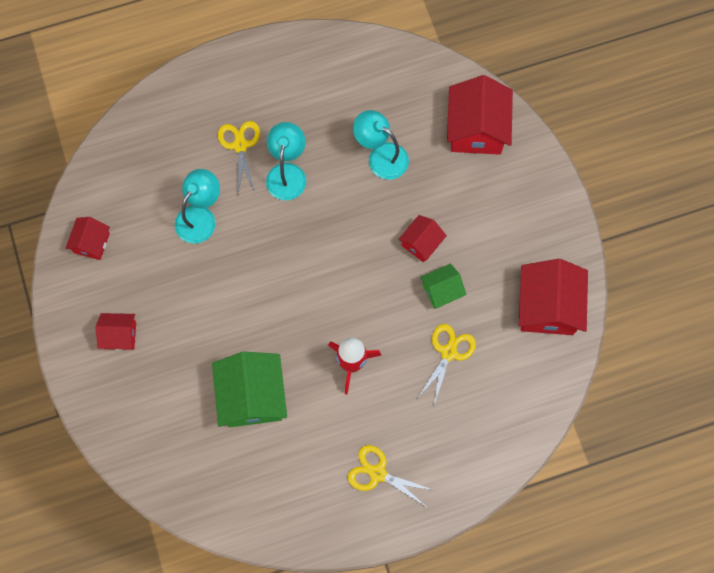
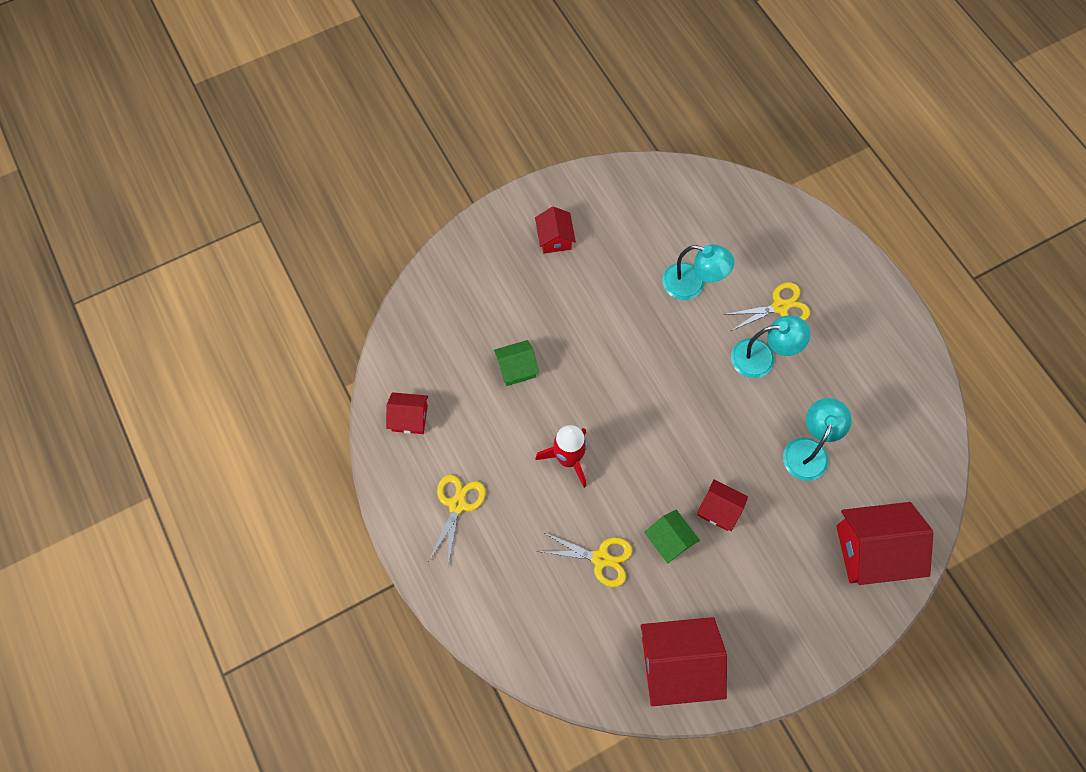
camera: 80 degrees right, 5 degrees down
(92, 243) = (641, 195): red house -> red house (410, 418)
(252, 396) = (516, 368): green house -> green house, size x0.55

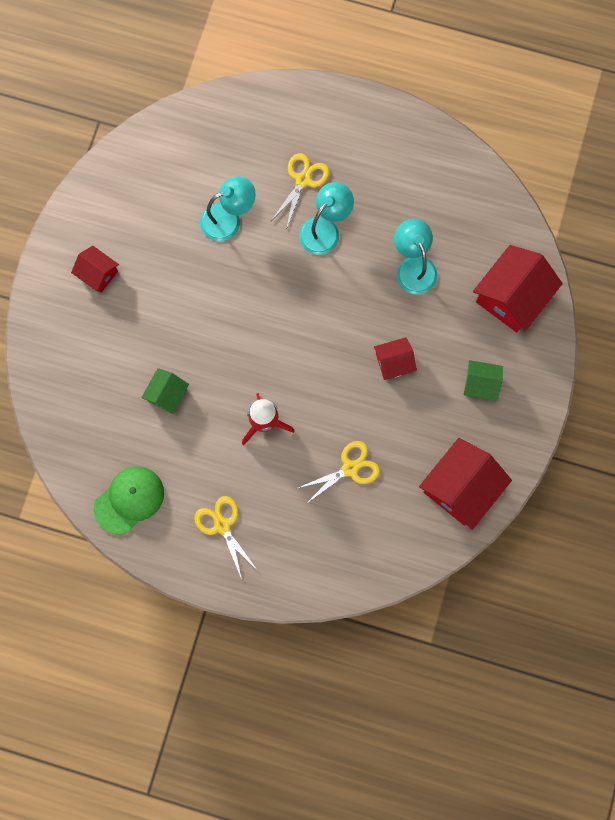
camera: 45 degrees left, 10 degrees up
(410, 418) = (129, 500): red house -> green cap
(669, 540) = (381, 413): green house -> green house (480, 384)

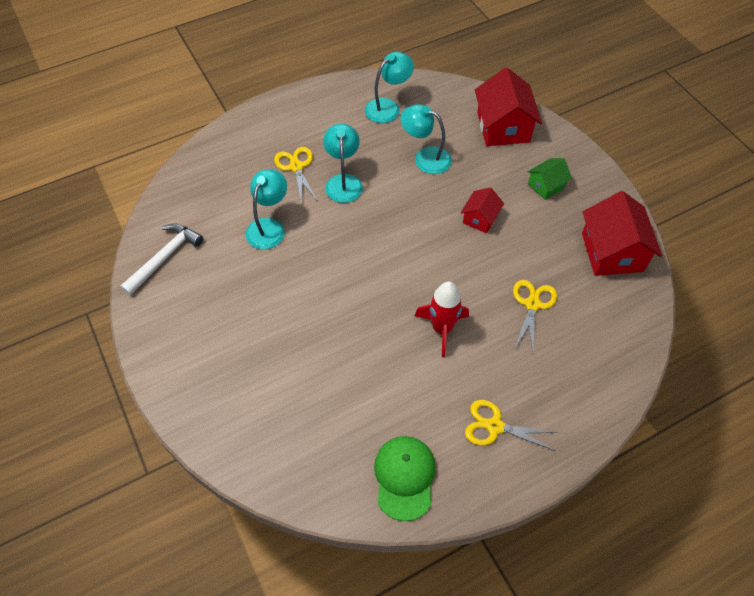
camera: 45 degrees left, 20 degrees down
(98, 274) = (205, 339): red house -> none
(130, 176) = (165, 257): none -> white hammer
(167, 394) = (349, 374): green house -> none
(438, 187) = (388, 107): none -> turquoise lamp

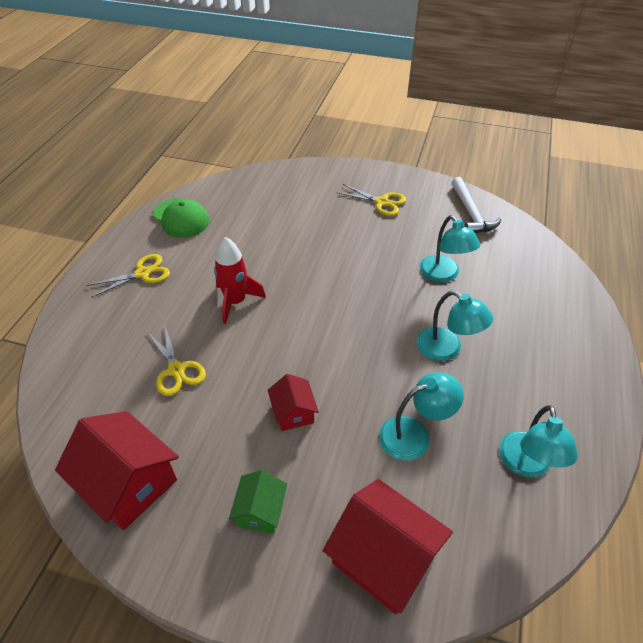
camera: 135 degrees right, 10 degrees down
(296, 167) = (499, 330): yellow scissors -> yellow scissors (382, 202)

